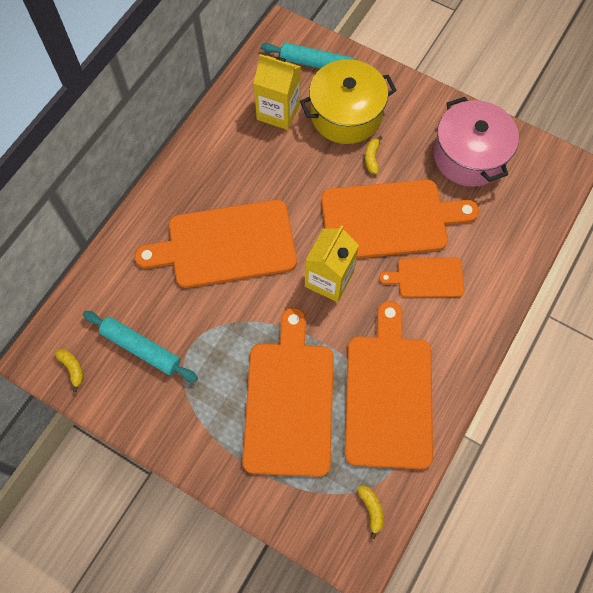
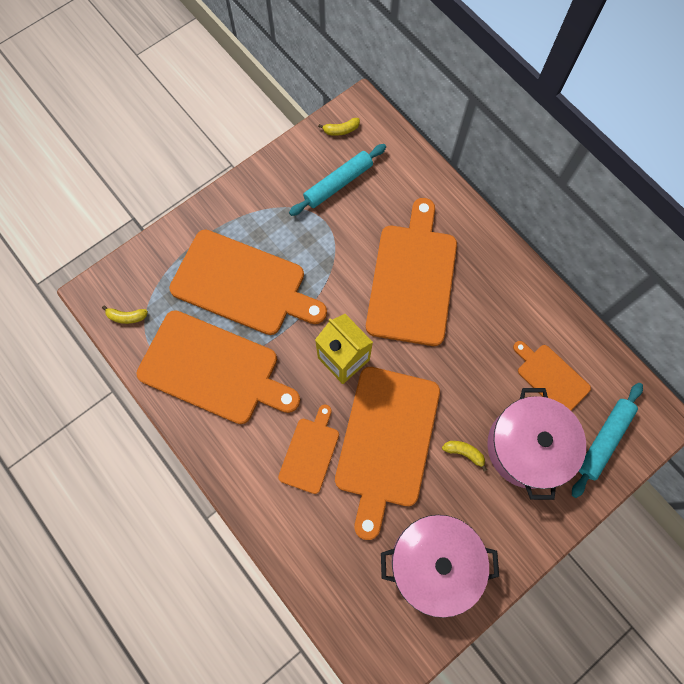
camera: 110 degrees right, 5 degrees up
(278, 111) = (551, 377): yellow carton -> orange cutting board
(346, 114) = (527, 447): yellow pot -> pink pot

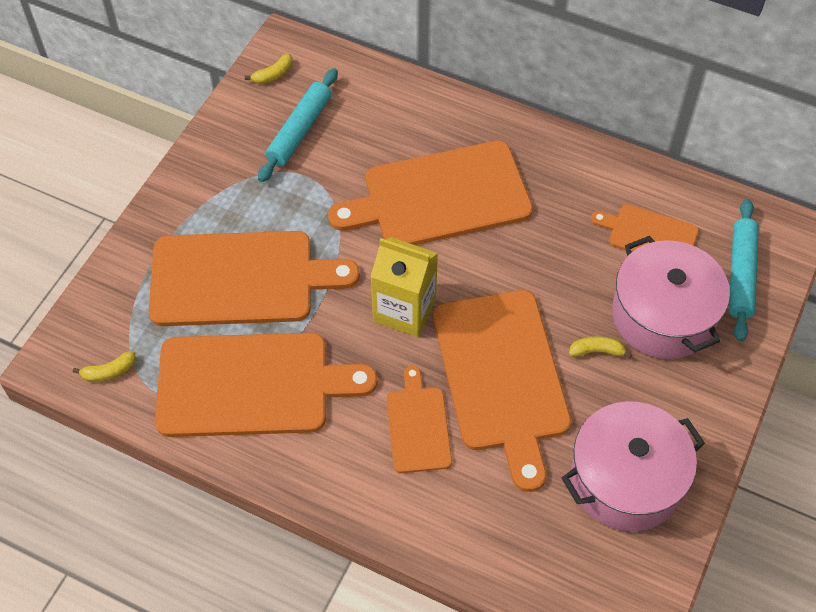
camera: 25 degrees left, 15 degrees down
(412, 279) = (440, 196): orange cutting board -> orange cutting board turned 90 degrees counterclockwise

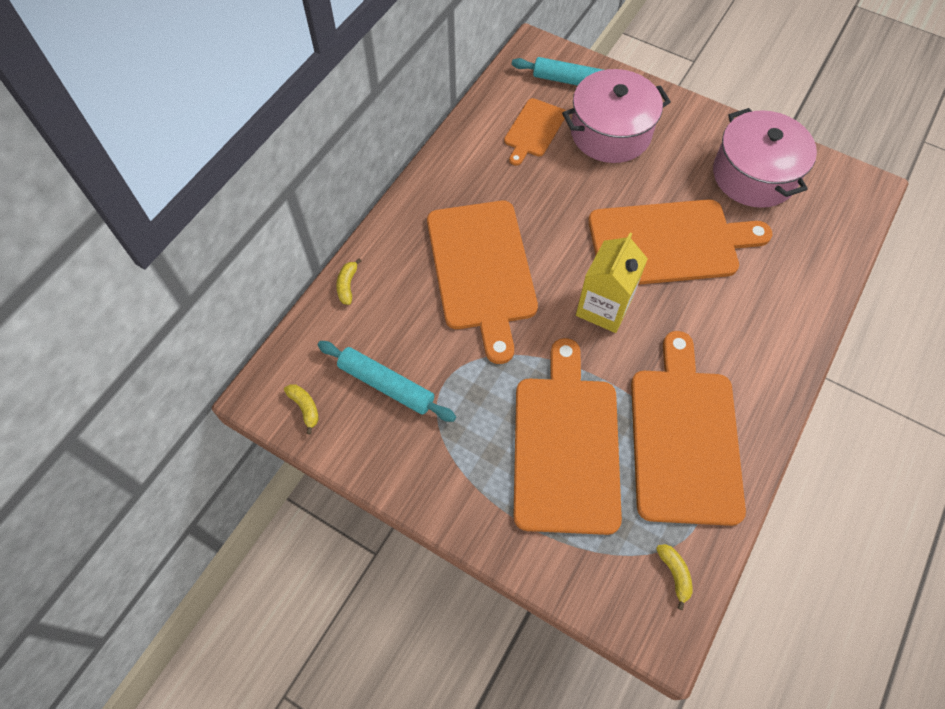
camera: 85 degrees left, 5 degrees up
(418, 426) = (718, 306): orange cutting board -> none
(597, 351) = (643, 178): yellow banana -> yellow banana (347, 285)

